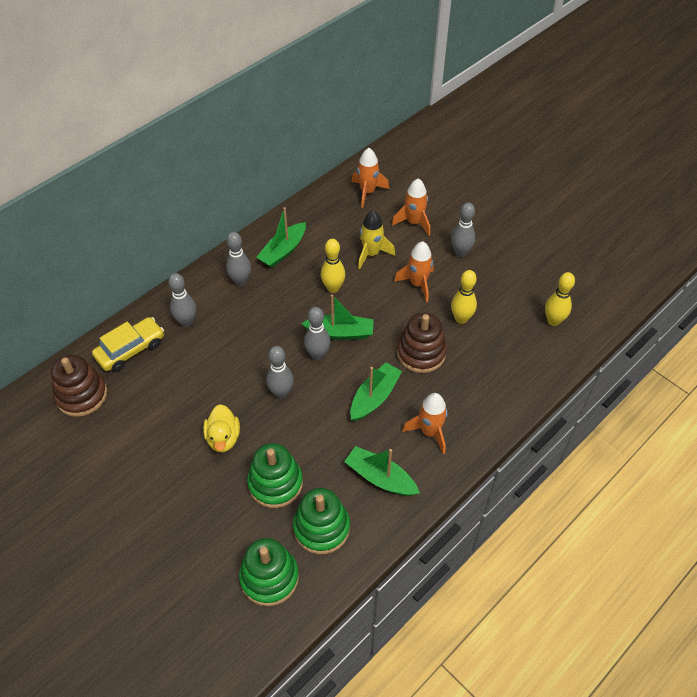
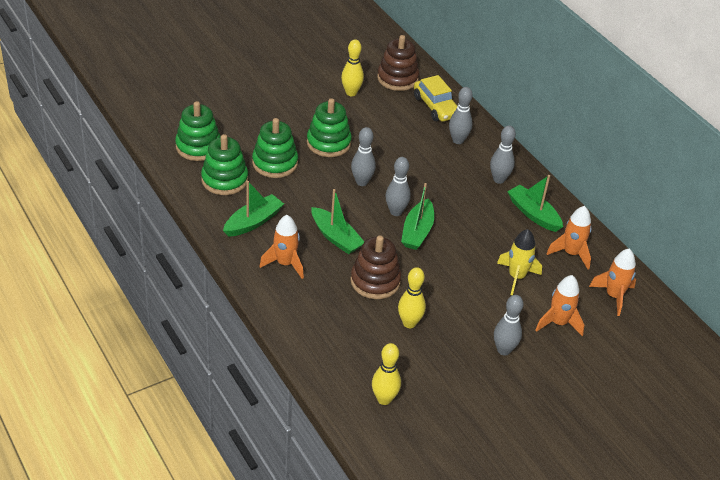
camera: 100 degrees right, 10 degrees down
(223, 438) = (328, 143): yellow duck -> green stacking toy
(333, 288) = (475, 238): yellow bowling pin -> yellow bowling pin (351, 93)
(418, 284) = (465, 302): orange rocket -> orange rocket (571, 253)

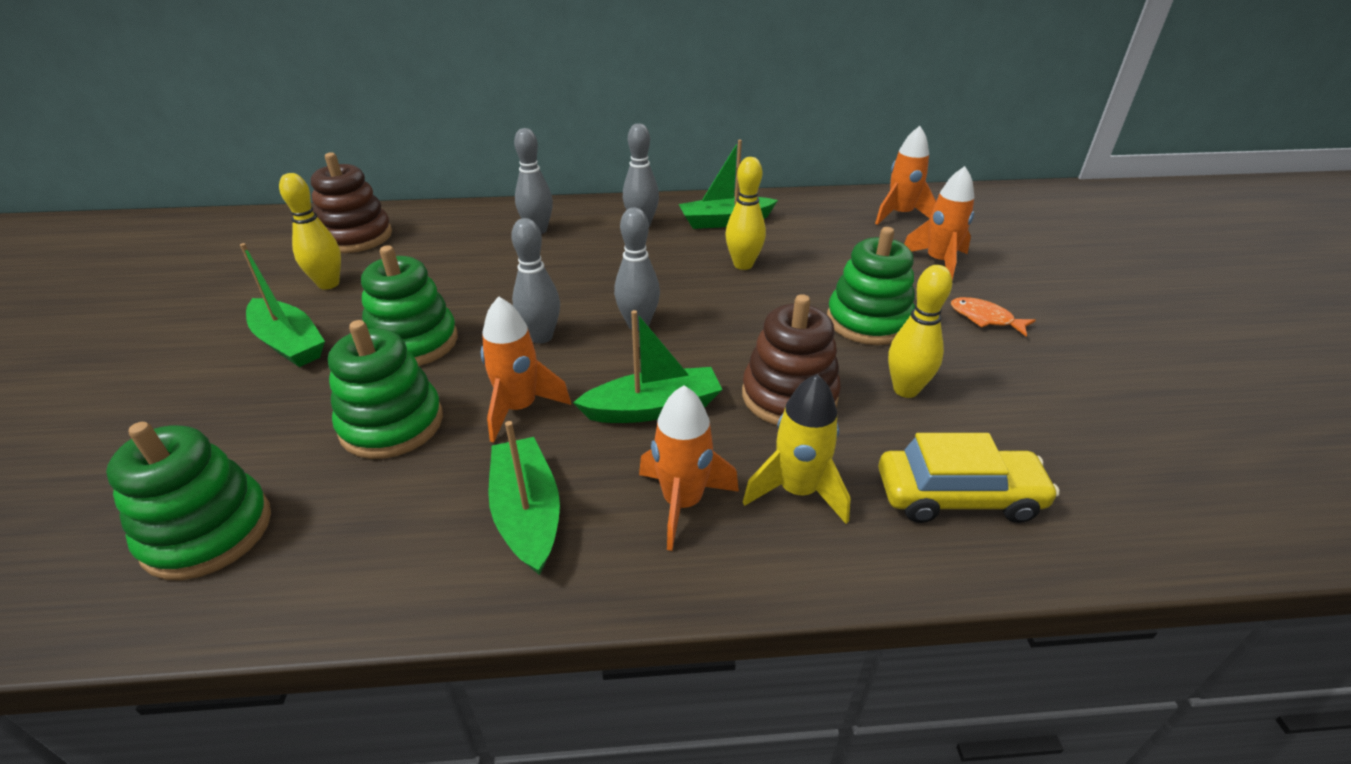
camera: 60 degrees left, 5 degrees down
(224, 180) = (359, 519): green stacking toy -> green stacking toy (868, 321)
(384, 399) = (1098, 479): yellow bowling pin -> yellow bowling pin (743, 265)
(417, 232) = (697, 318): green boat -> green boat (289, 343)
(436, 107) = (453, 226): yellow car -> yellow car (958, 496)
(503, 350) = (985, 318): grey bowling pin -> orange fish
(516, 277) = (838, 266): yellow rocket -> yellow rocket (797, 491)
(571, 253) = (812, 219): orange rocket -> orange rocket (519, 408)

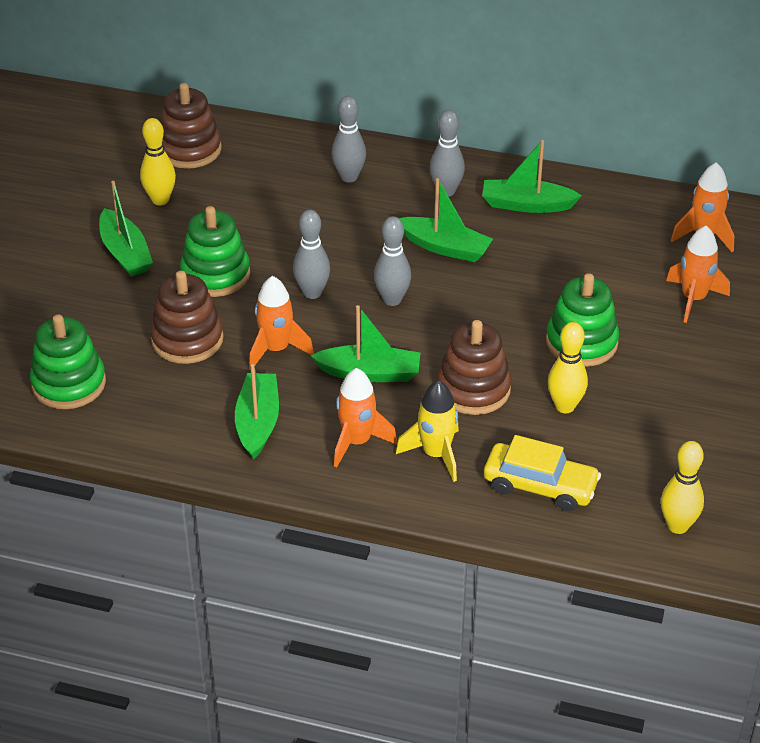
camera: 20 degrees right, 5 degrees up
(392, 424) = (187, 339): green stacking toy -> brown stacking toy
(668, 267) = (445, 247): none -> green boat
(743, 265) = (513, 260): yellow bowling pin -> yellow bowling pin (677, 526)
(985, 318) = (683, 364): orange fish -> none

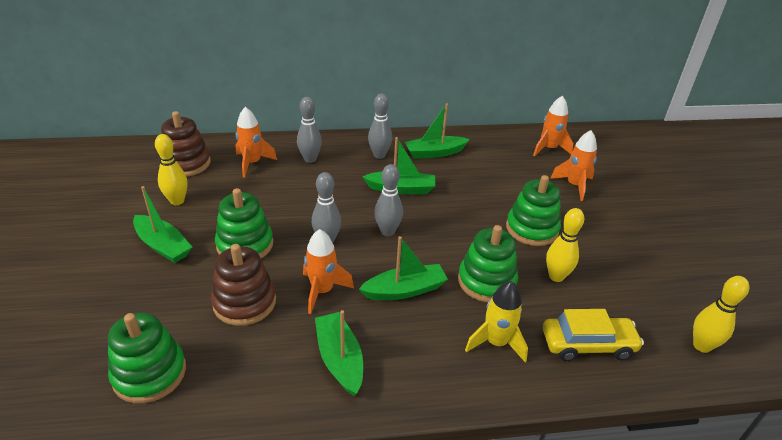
camera: 25 degrees left, 5 degrees down
(357, 442) = (430, 351): orange rocket -> orange rocket (252, 163)
(473, 389) = (486, 281): brown stacking toy -> green stacking toy

